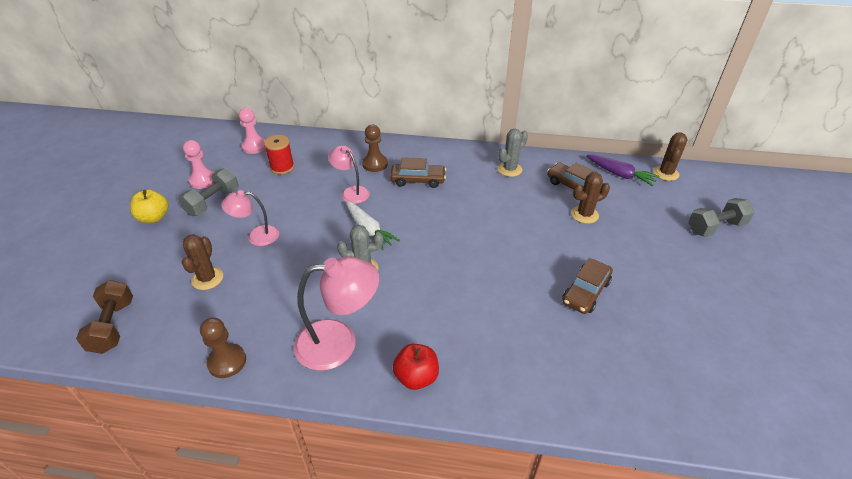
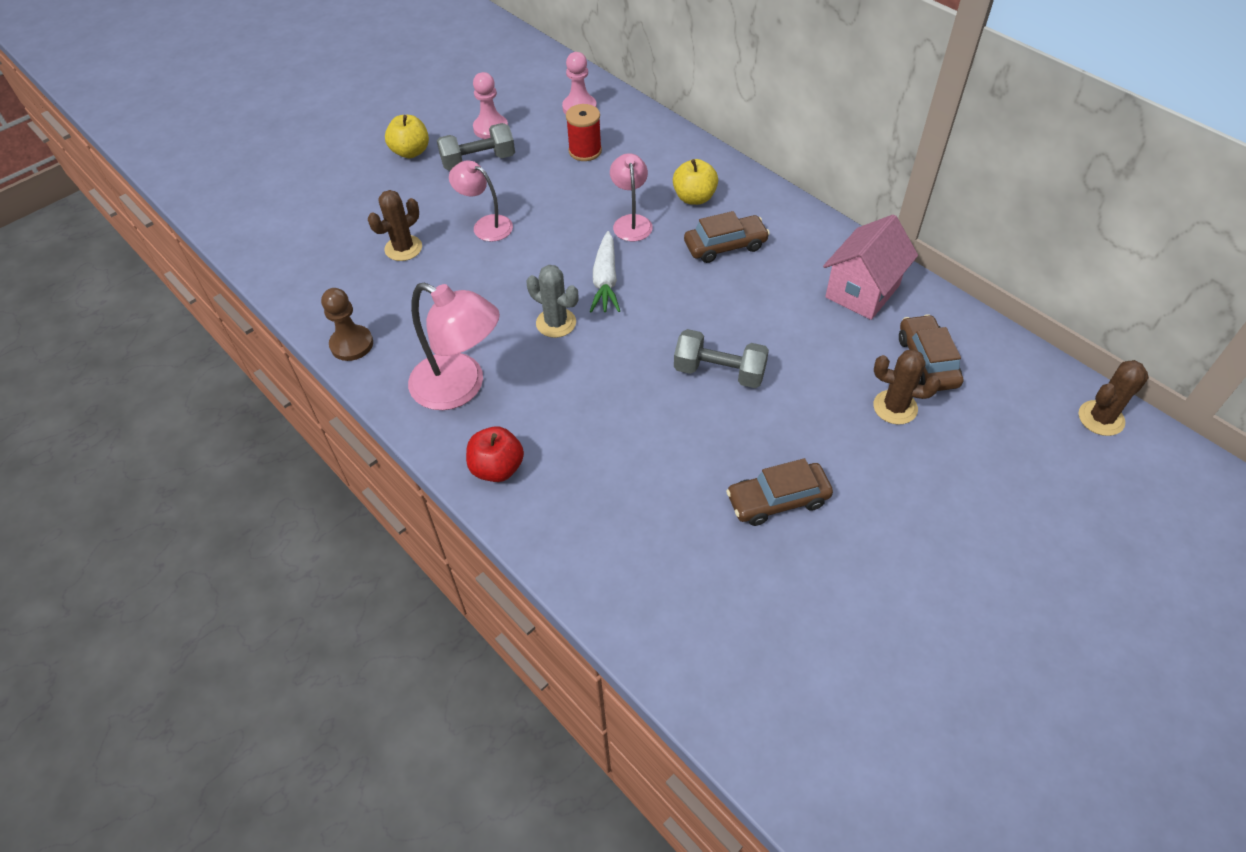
camera: 40 degrees right, 10 degrees up
(113, 326) = (292, 253): brown dumbbell -> none
(375, 164) = (694, 198): brown pawn -> yellow apple
(418, 180) = (725, 246): brown car -> brown car turned 60 degrees counterclockwise
(509, 169) = (862, 291): grey cactus -> pink house
(620, 175) = (1020, 382): purple carrot -> none
(715, 227) = (1075, 534): grey dumbbell -> grey dumbbell (719, 372)

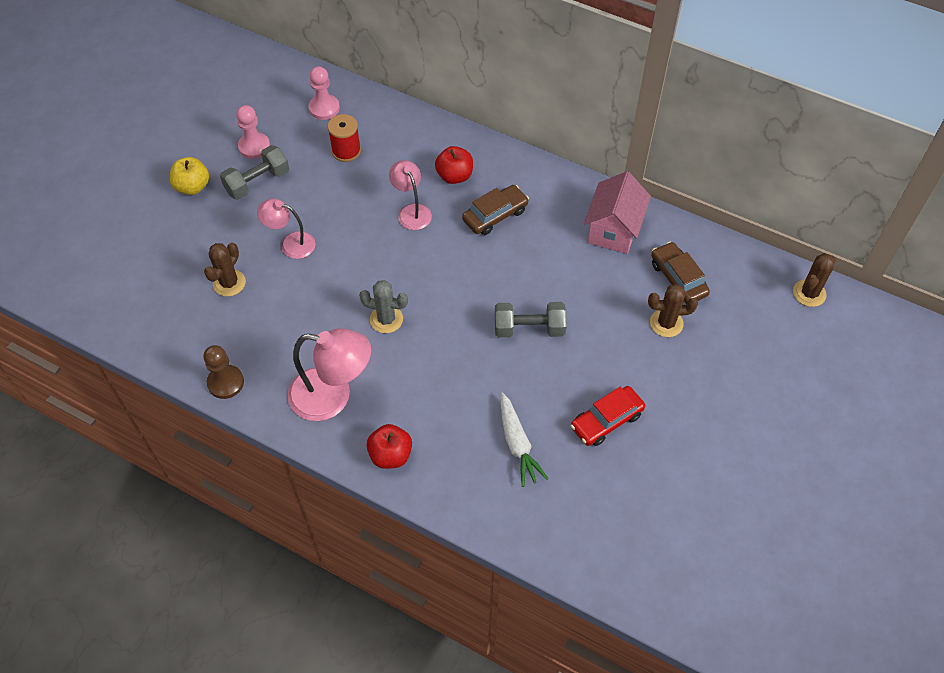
camera: 20 degrees left, 5 degrees up
(605, 280) = (411, 271): white carrot -> white carrot (517, 444)
(694, 198) = (454, 176): yellow apple -> red apple
(778, 500) = (606, 420): brown car -> red car

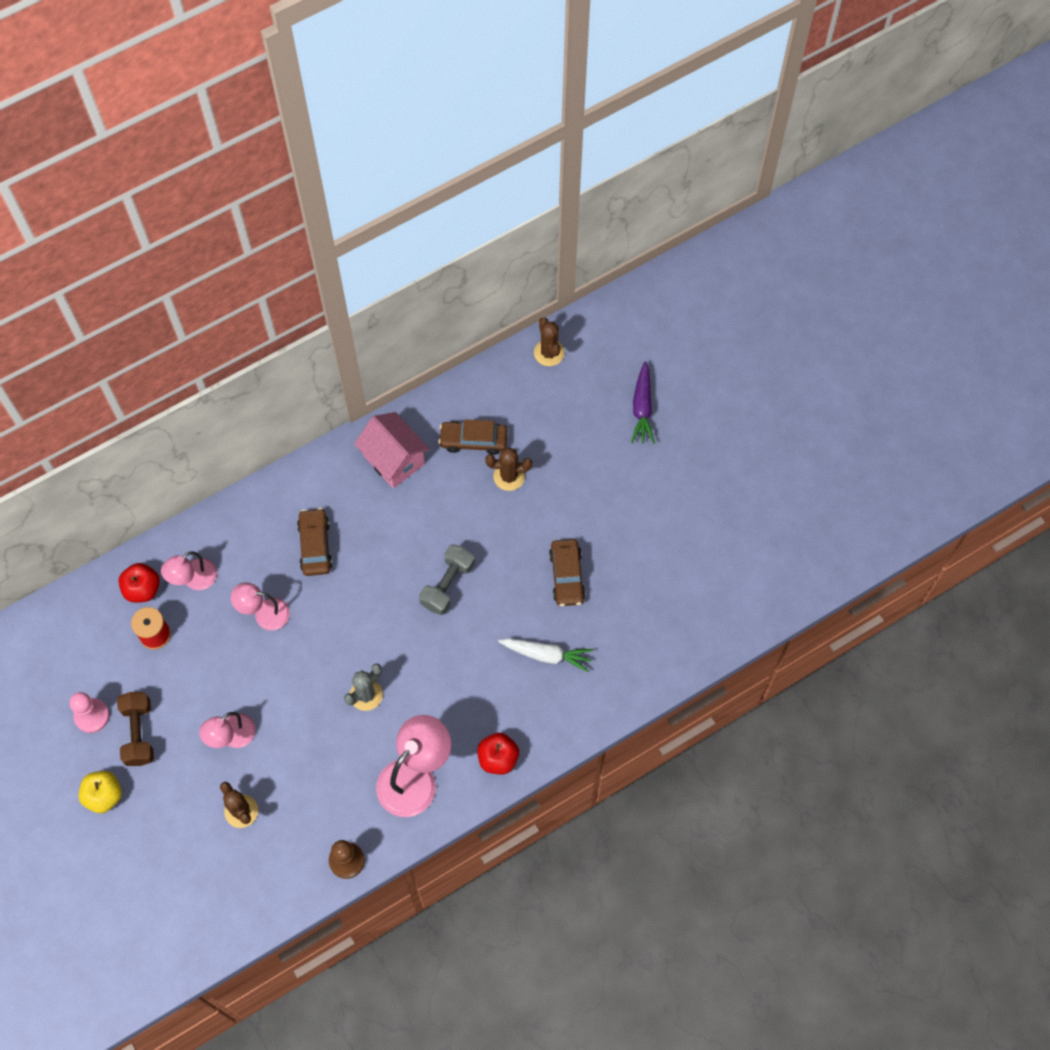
camera: 60 degrees left, 10 degrees up
(257, 182) = (139, 733): grey dumbbell -> brown dumbbell
(324, 108) = (87, 628): pink pawn -> none
(409, 152) = (194, 579): none -> pink lamp
(454, 176) = (249, 555): red apple -> red apple (142, 589)
(606, 420) = (567, 576): red car -> brown car
(666, 323) = (509, 476): brown cactus -> brown cactus turned 60 degrees clockwise
(822, 398) = (642, 408): none -> purple carrot

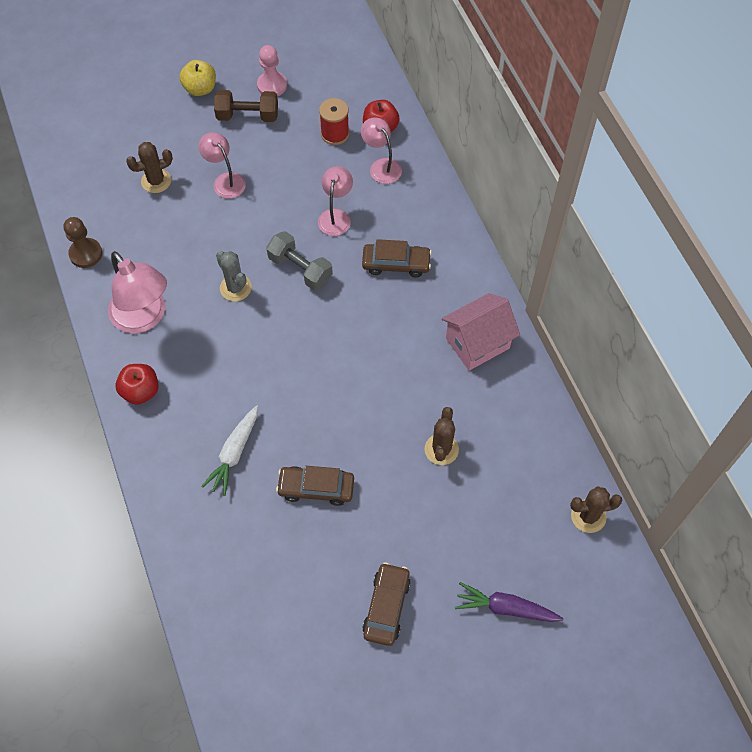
camera: 100 degrees right, 5 degrees down
(447, 584) = (331, 373): grey dumbbell -> grey dumbbell (300, 269)
(473, 440) = (489, 421): brown car -> brown car (386, 607)

